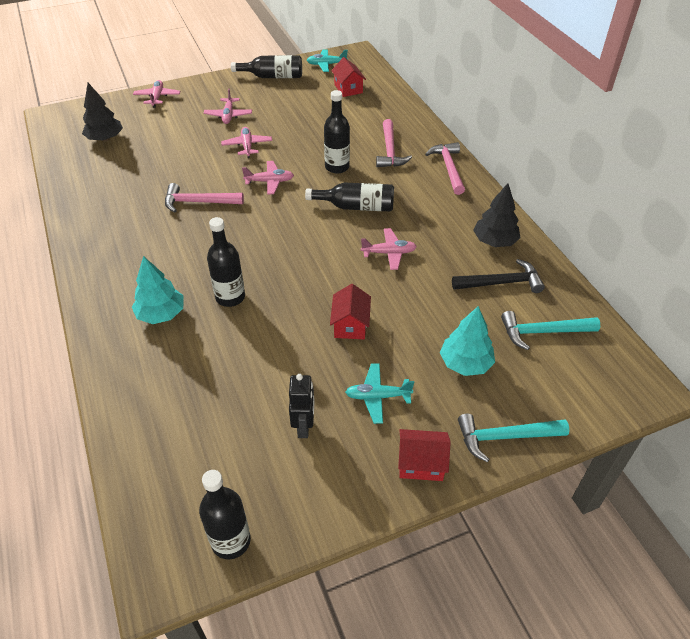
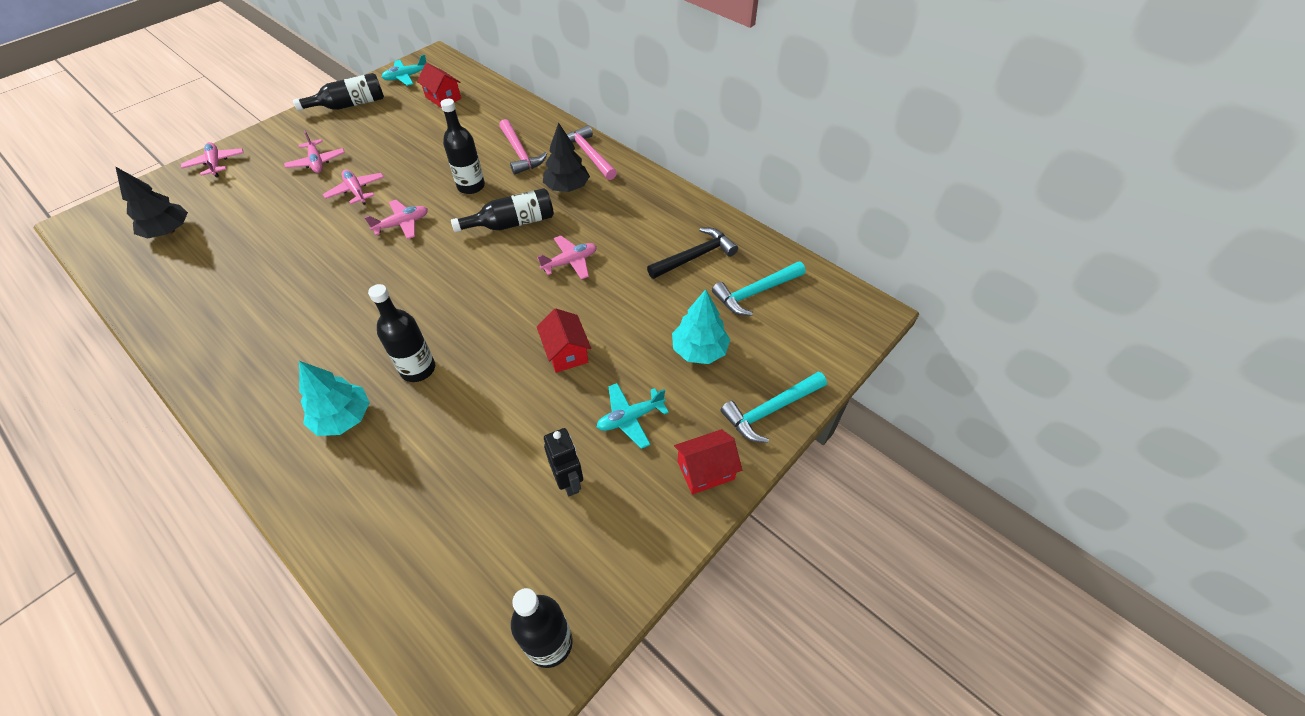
camera: 25 degrees left, 5 degrees up
(199, 202) = (328, 272): pink hammer -> none
(494, 241) = (669, 216): black tree -> black tree (567, 187)

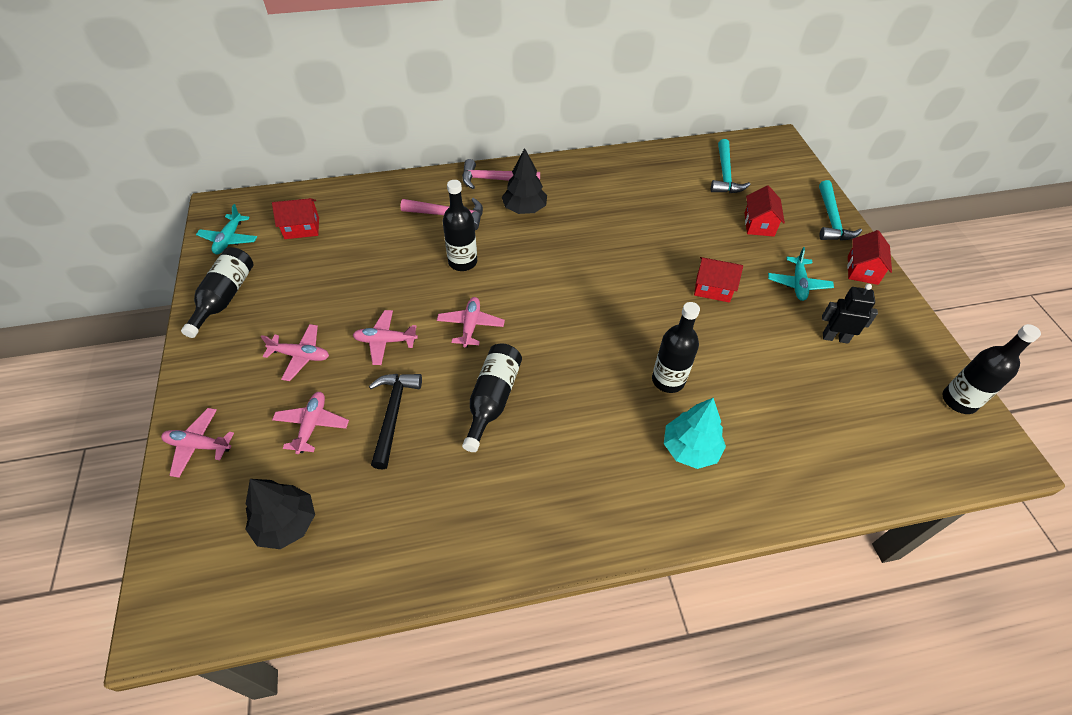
camera: 55 degrees left, 0 degrees up
(512, 223) = (539, 257): black bottle -> black bottle (492, 399)
(570, 262) = (617, 245): pink plane -> pink plane (312, 425)
(695, 256) = (666, 183): black hammer -> black hammer (393, 415)
(699, 350) = (759, 224): turquoise tree -> red house

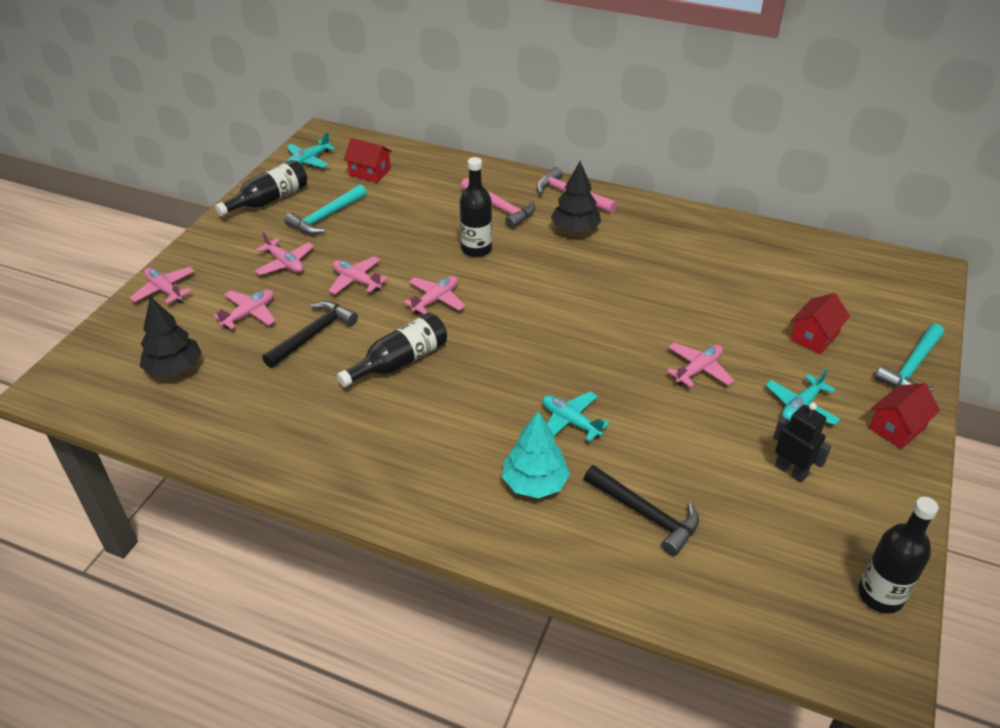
camera: 35 degrees right, 10 degrees down
(668, 380) = (570, 421): black bottle -> turquoise plane
(713, 288) = (698, 370): red house -> pink plane
(725, 175) = (824, 278): turquoise hammer -> turquoise hammer (326, 217)
(783, 427) = (645, 514): none -> black hammer

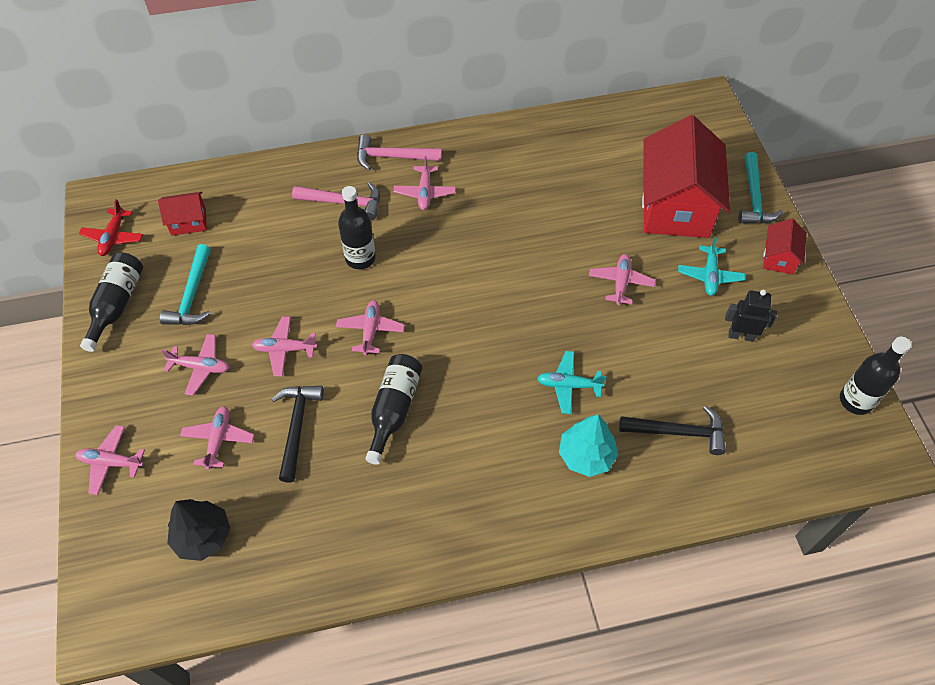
camera: 35 degrees left, 15 degrees up
(309, 160) = (113, 237): turquoise plane -> red plane
(575, 229) = (425, 192): black tree -> pink plane
(814, 337) = (675, 205): red house -> red house, size x2.22

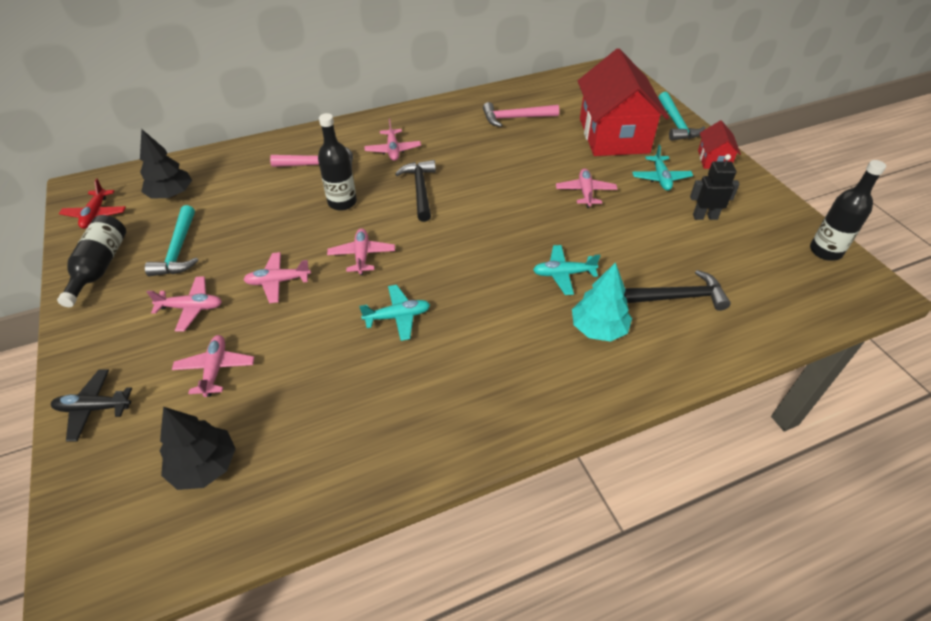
camera: 10 degrees left, 10 degrees down
(111, 462) = (94, 408): pink plane -> black plane
(188, 222) = (171, 194): red house -> black tree
(297, 427) = (299, 346): black hammer -> black hammer (420, 190)
(393, 157) = (359, 130): pink hammer -> pink hammer (515, 118)
(394, 409) = (398, 317): black bottle -> turquoise plane

